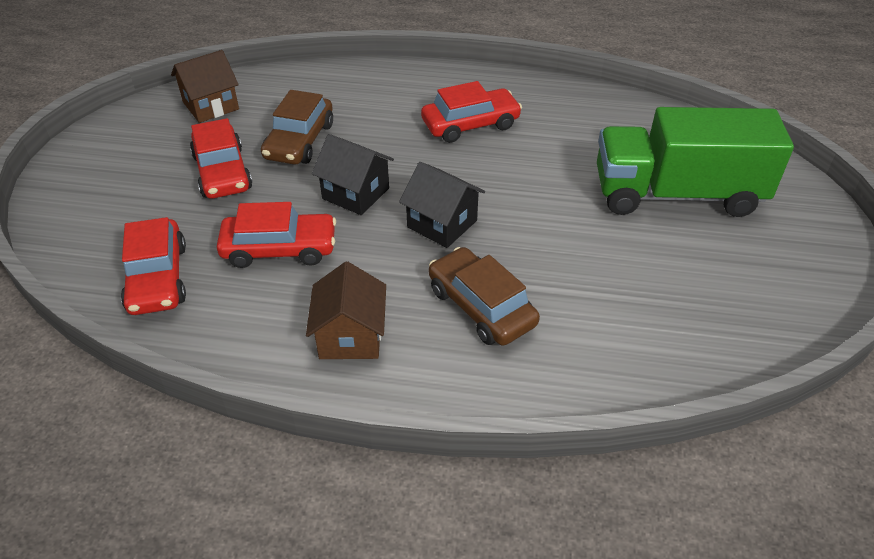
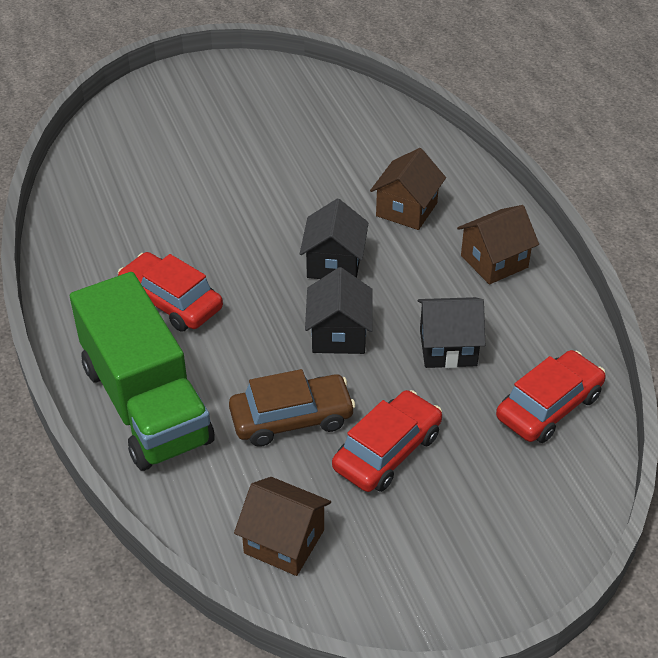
camera: 120 degrees left, 0 degrees up
(279, 249) = (448, 347): red car -> black house
(481, 307) = (406, 209): brown car -> brown house
(677, 194) = (192, 150): green truck -> green truck (146, 404)

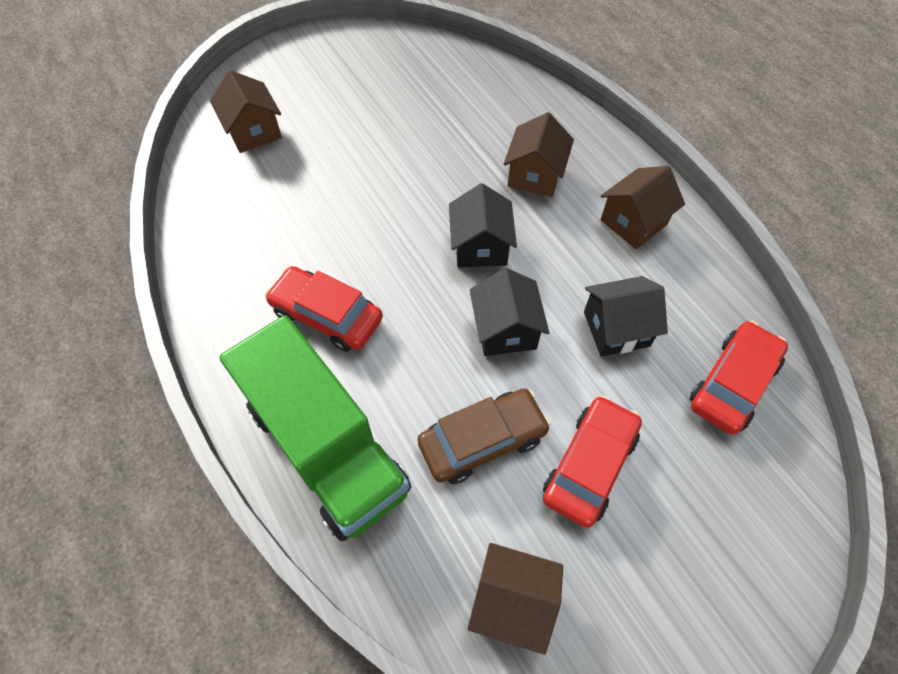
camera: 10 degrees left, 15 degrees up
(137, 141) = (253, 131): none -> brown house

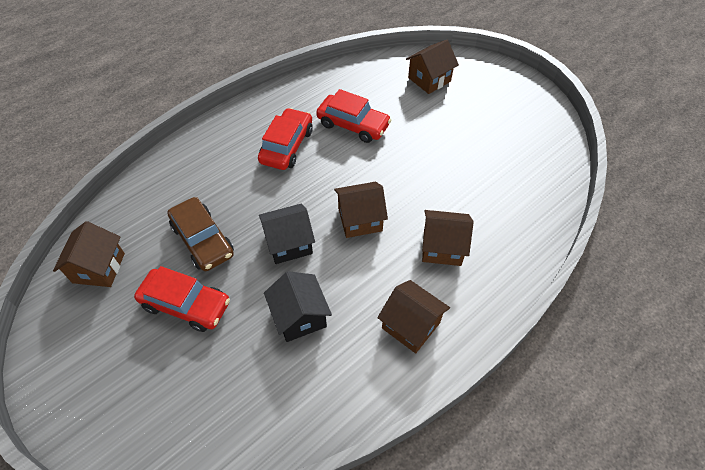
camera: 80 degrees right, 5 degrees down
(327, 447) = (197, 164): green truck -> none
(480, 246) = (360, 219): black house -> brown house
(732, 383) = (258, 407): red car -> red car (353, 125)

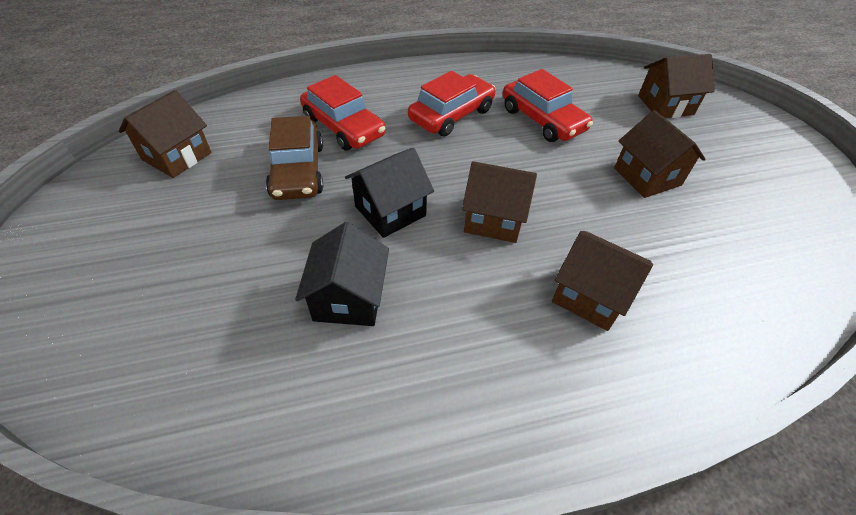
camera: 25 degrees right, 5 degrees down
(186, 304) = (232, 227): red car -> red car (344, 127)
(289, 243) = (390, 211): black house -> black house turned 45 degrees counterclockwise
(411, 325) = (490, 378): brown house -> brown house (647, 176)

